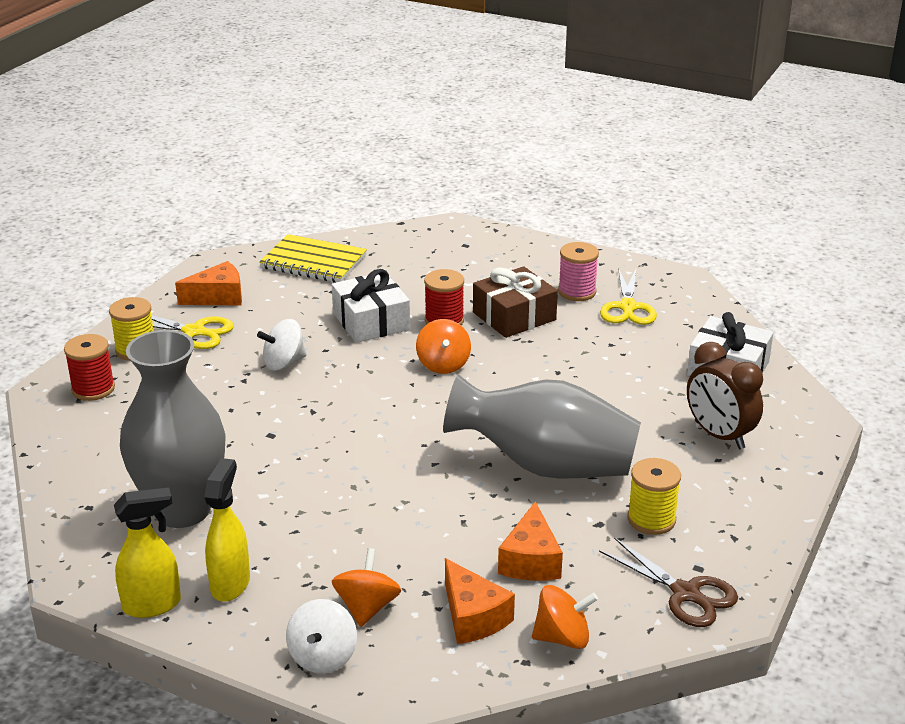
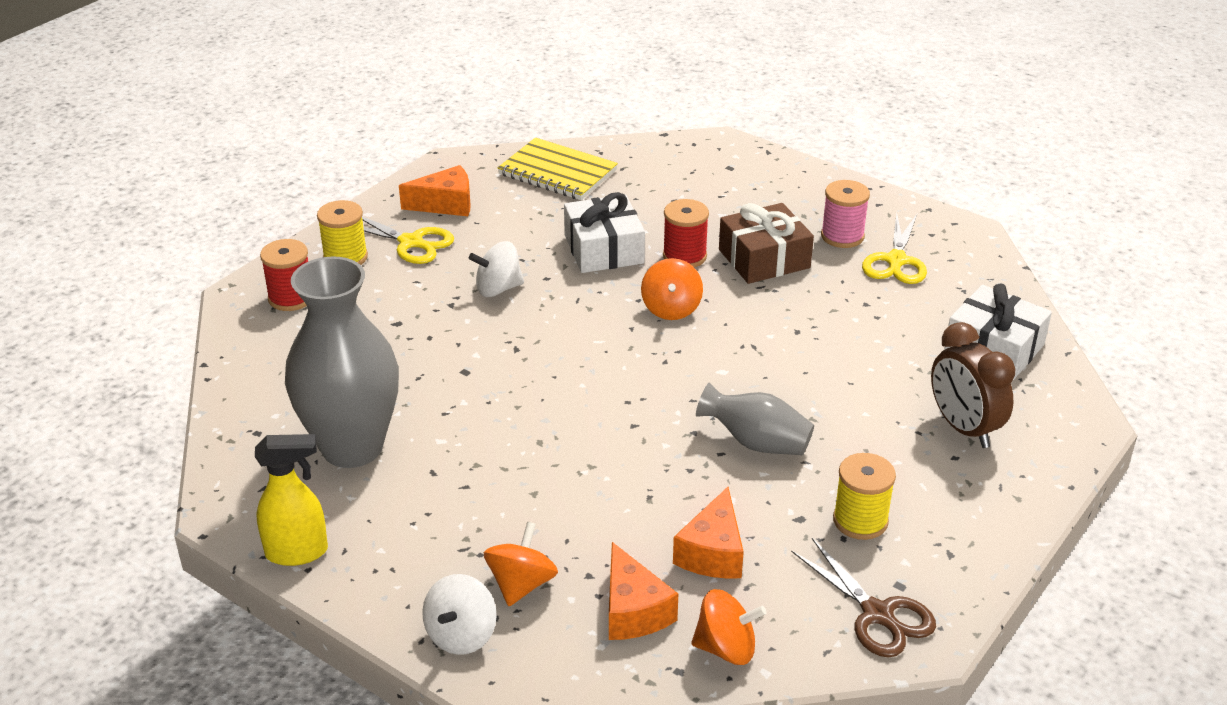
camera: 10 degrees right, 5 degrees up
(230, 584) = (383, 538): yellow spray bottle -> none
(546, 466) = (756, 442): grey vase -> grey vase, size x0.54

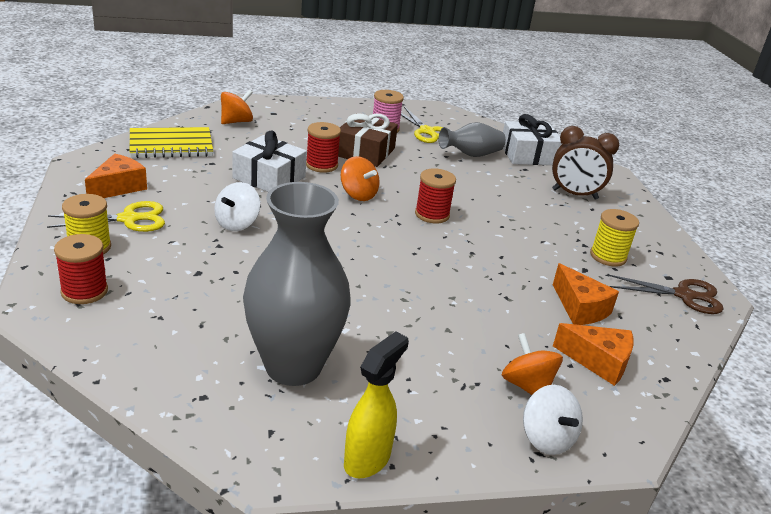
camera: 50 degrees left, 5 degrees down
(719, 369) = (432, 214): none -> red spool
(726, 648) = (663, 352): orange spinning top -> orange spinning top (236, 121)
(756, 442) = (508, 243): grey vase -> grey vase (471, 155)

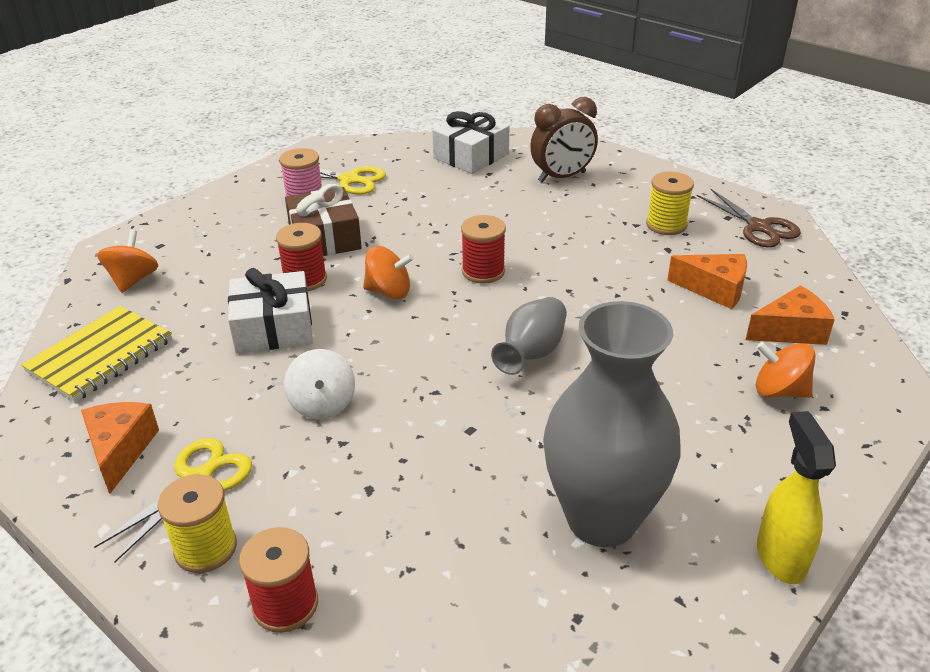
camera: 35 degrees left, 5 degrees up
(471, 155) = (425, 184): grey vase -> grey vase (531, 353)
(546, 438) = (853, 428): white spinning top -> none
(684, 295) = (759, 227): brown scissors -> brown scissors turned 90 degrees clockwise

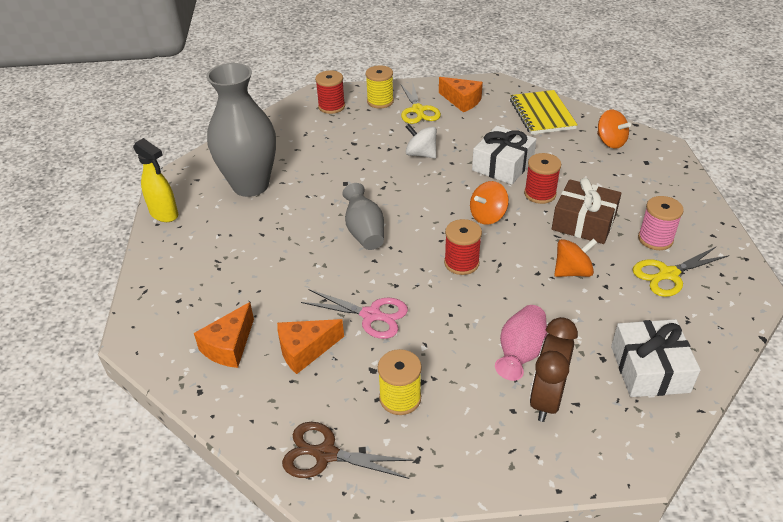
camera: 135 degrees right, 5 degrees up
(539, 201) = (520, 353): none -> pink vase
(623, 281) = (371, 315): none -> pink scissors
(779, 391) = (210, 295): orange spinning top -> orange spinning top (572, 271)

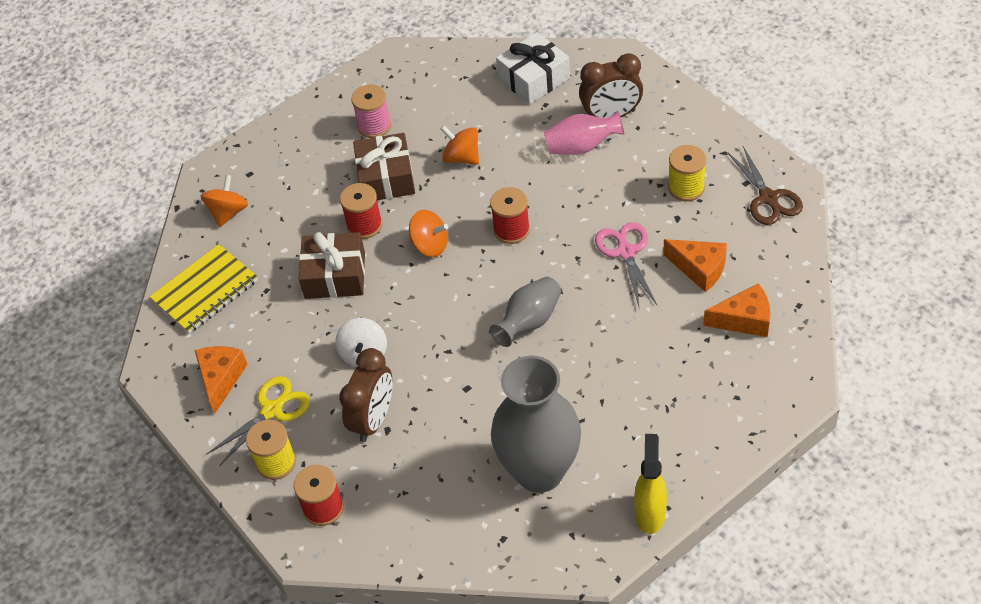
camera: 120 degrees left, 10 degrees up
(367, 141) = (373, 419): none -> brown clock
(503, 165) = (335, 275): white gift -> brown gift
(668, 274) = (417, 103): yellow scissors -> none

